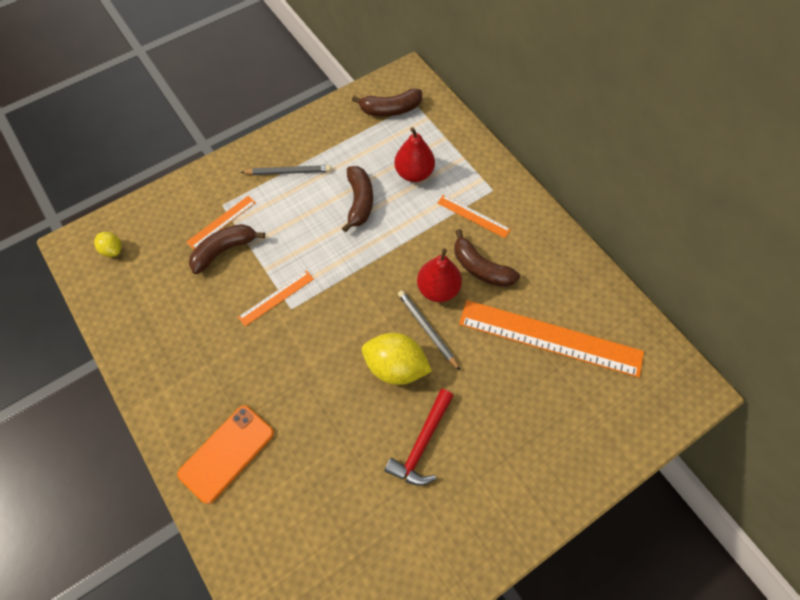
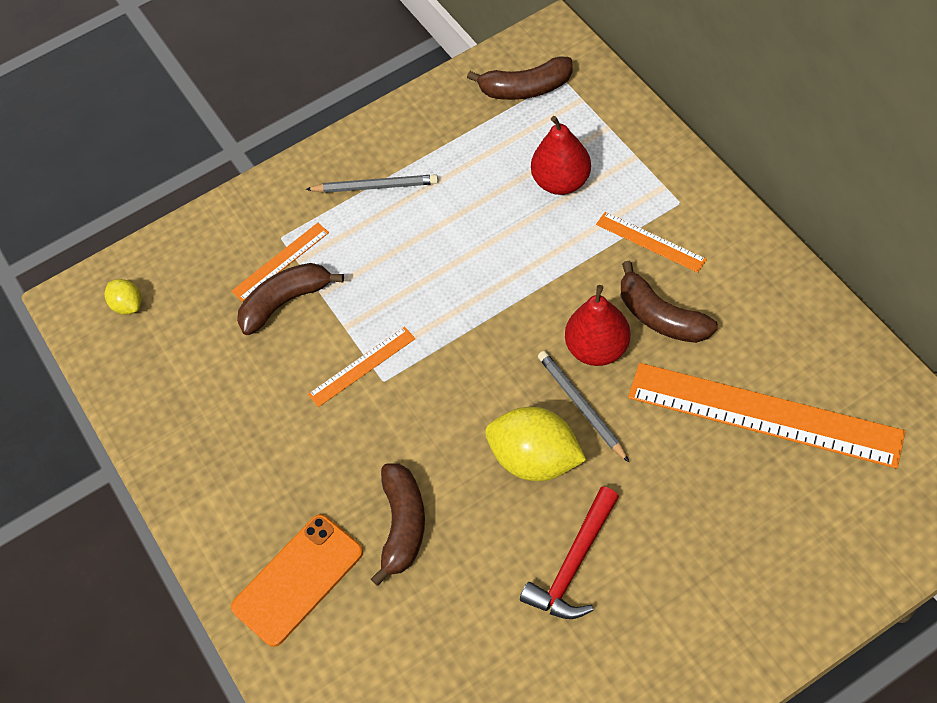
camera: 10 degrees right, 5 degrees down
(359, 202) = (480, 226): brown banana -> brown banana (403, 525)

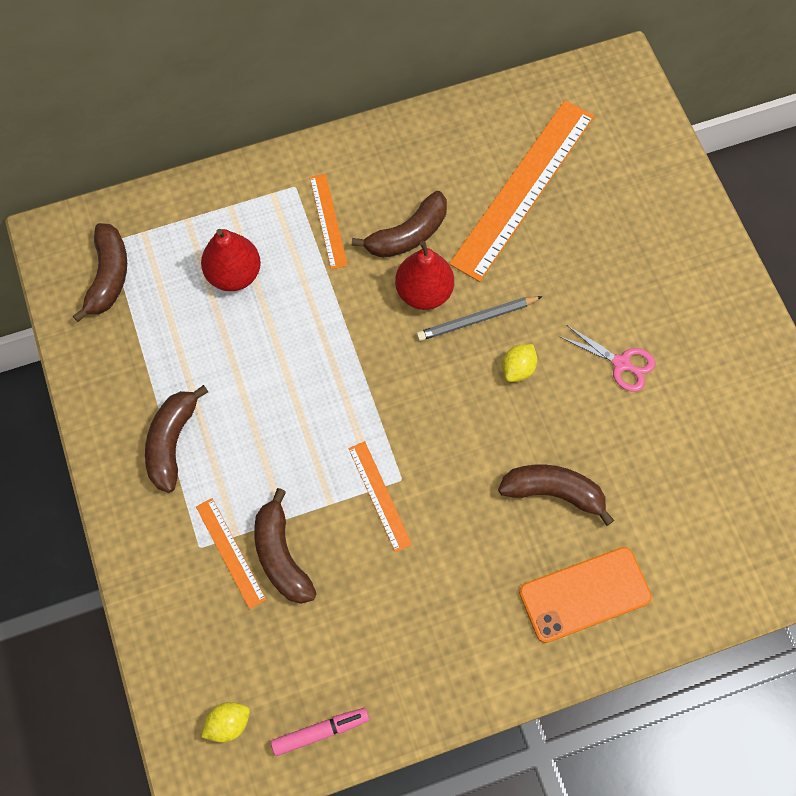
camera: 85 degrees left, 10 degrees up
(129, 377) = (320, 731): none -> pink marker
(298, 579) = (584, 594): orange phone -> orange phone turned 75 degrees counterclockwise
(375, 186) = (172, 442): grey pencil -> brown banana
(535, 459) = (518, 369): yellow lemon -> yellow lemon, size x0.51
(574, 564) = (621, 363): red hammer -> pink scissors
(650, 242) = (328, 221): orange ruler -> orange ruler turned 60 degrees counterclockwise

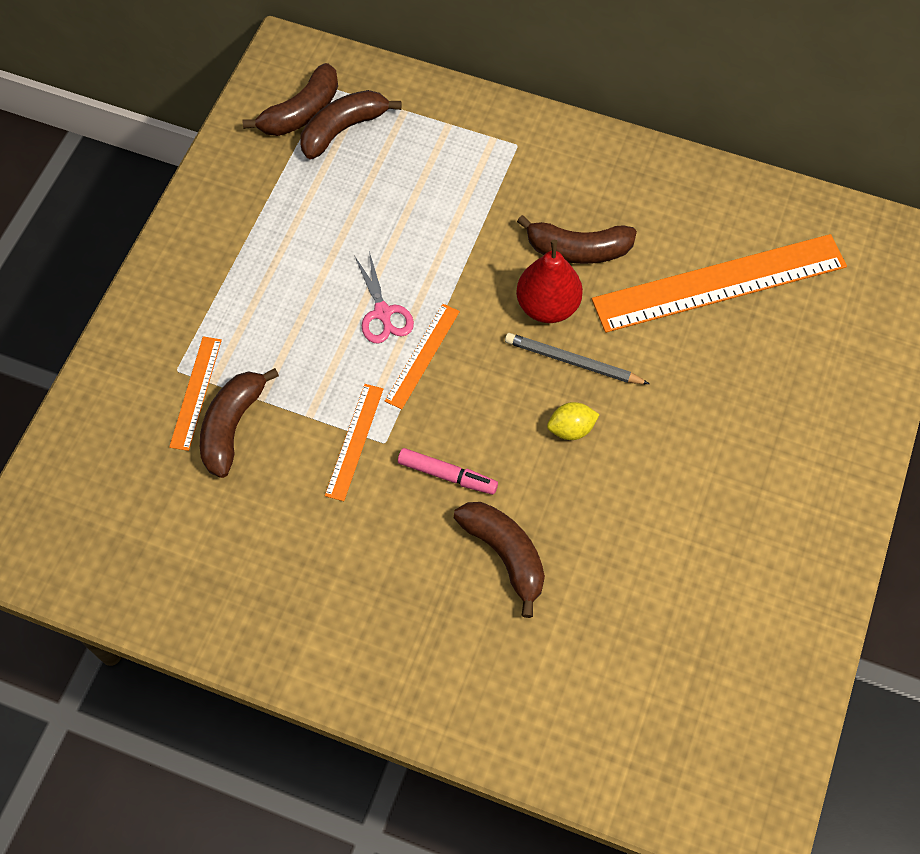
camera: 40 degrees right, 5 degrees down
(172, 442) = (231, 274): brown banana -> brown banana (343, 129)
(228, 723) = (72, 521): yellow lemon -> none
(234, 274) = (401, 179): red pear -> none
(320, 731) = (133, 587): pink marker -> pink marker (447, 475)
(328, 221) = (519, 191): orange ruler -> orange ruler (422, 355)
(584, 594) = (451, 660): orange phone -> none
(621, 363) = (670, 494): pink scissors -> pink scissors (382, 313)

